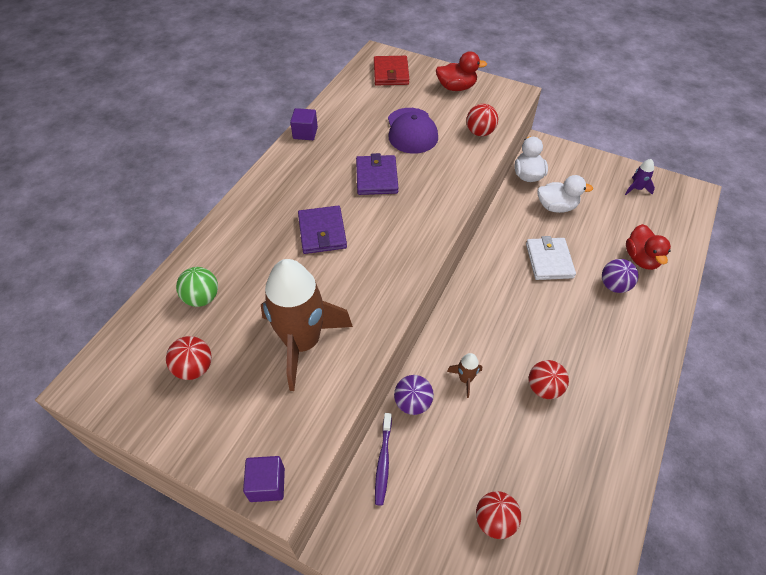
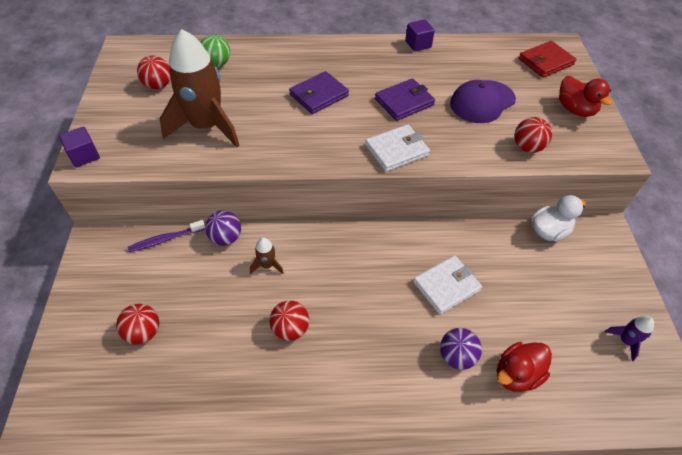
camera: 60 degrees right, 0 degrees up
(434, 209) = (396, 150): none -> white wallet
(556, 207) = (526, 270): white duck -> none

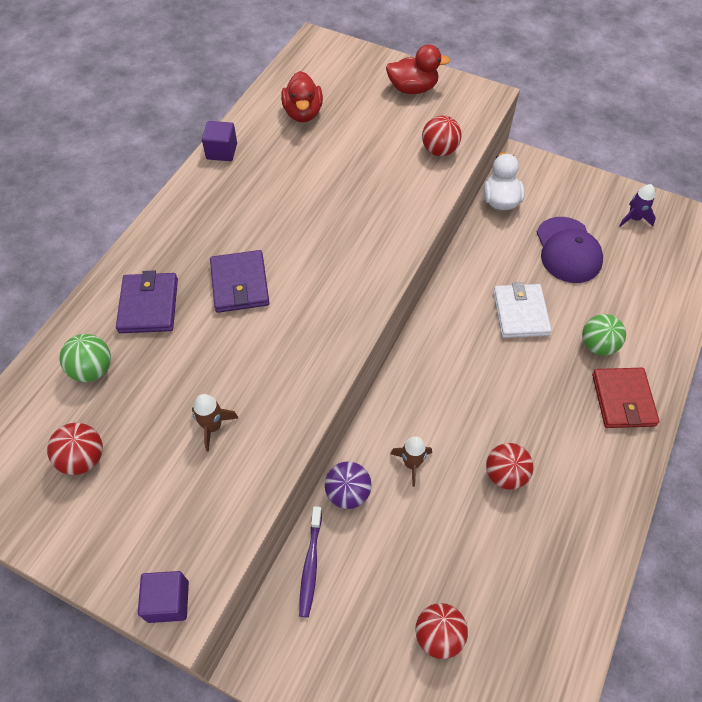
camera: 60 degrees left, 5 degrees up
(206, 127) = (213, 427): brown rocket -> brown rocket, size x0.42
(396, 150) = (378, 254): white wallet -> none
(404, 102) = (309, 211): purple wallet -> purple wallet (149, 305)
(456, 356) = (597, 345): purple ball -> green ball
(482, 102) = (354, 148): purple cap -> purple cap (568, 250)
(516, 374) = (633, 310): red duck -> red duck (303, 113)
(545, 62) = (331, 69): red wallet -> red wallet (623, 400)

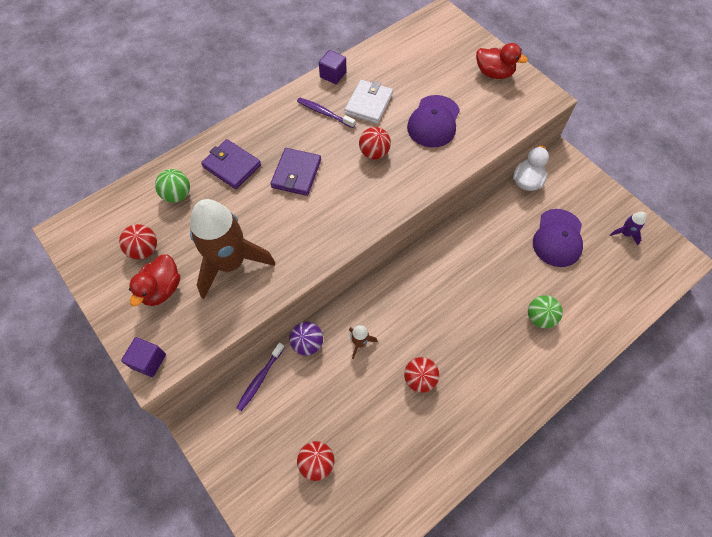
camera: 25 degrees right, 5 degrees up
(149, 305) = (232, 166): purple wallet -> purple wallet turned 75 degrees counterclockwise
(213, 427) = (230, 263): brown rocket -> brown rocket, size x2.40
(235, 199) = (324, 113): none -> purple toothbrush
(303, 113) = (403, 65): red duck -> red duck (162, 289)
(374, 164) = (433, 121): none -> purple cap
(439, 150) = (487, 128): red ball -> red ball (374, 153)
(520, 313) = (495, 270): white wallet -> white wallet (369, 104)
(623, 400) = (536, 364): red wallet -> none

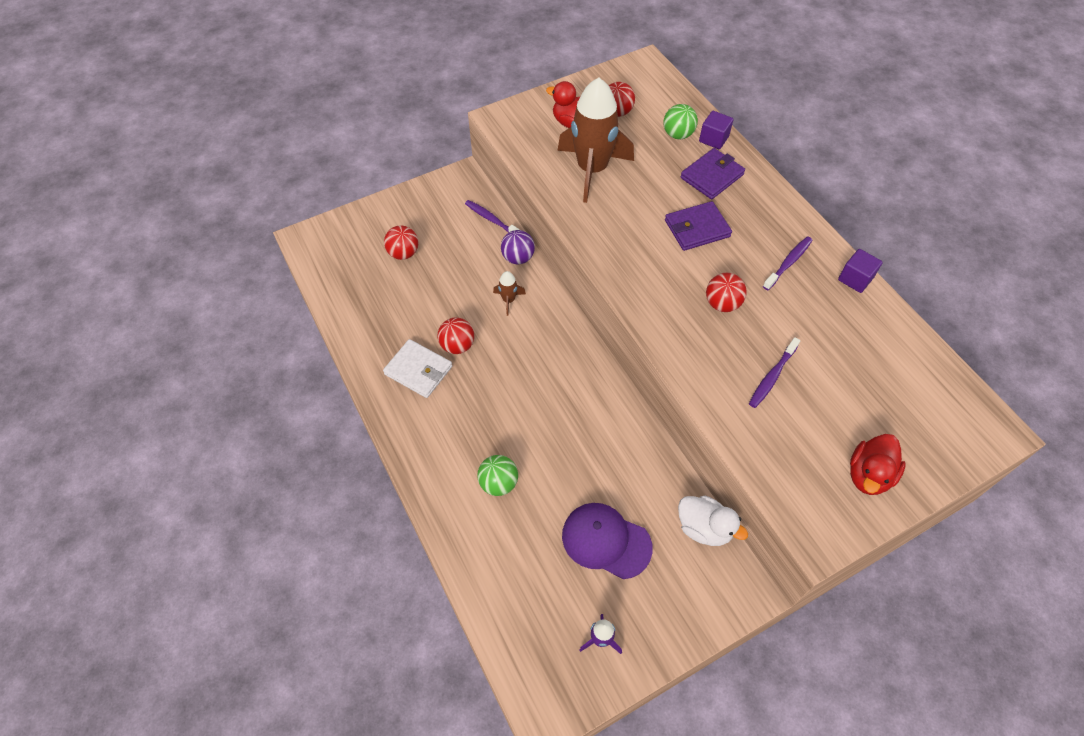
camera: 100 degrees right, 5 degrees down
(148, 361) = (506, 115): purple cube -> purple cube (713, 139)
(296, 173) = (697, 228): purple wallet -> purple wallet turned 45 degrees counterclockwise
(369, 104) = (804, 310): white wallet -> white wallet (418, 370)
(433, 121) = (772, 377): purple cap -> purple toothbrush

